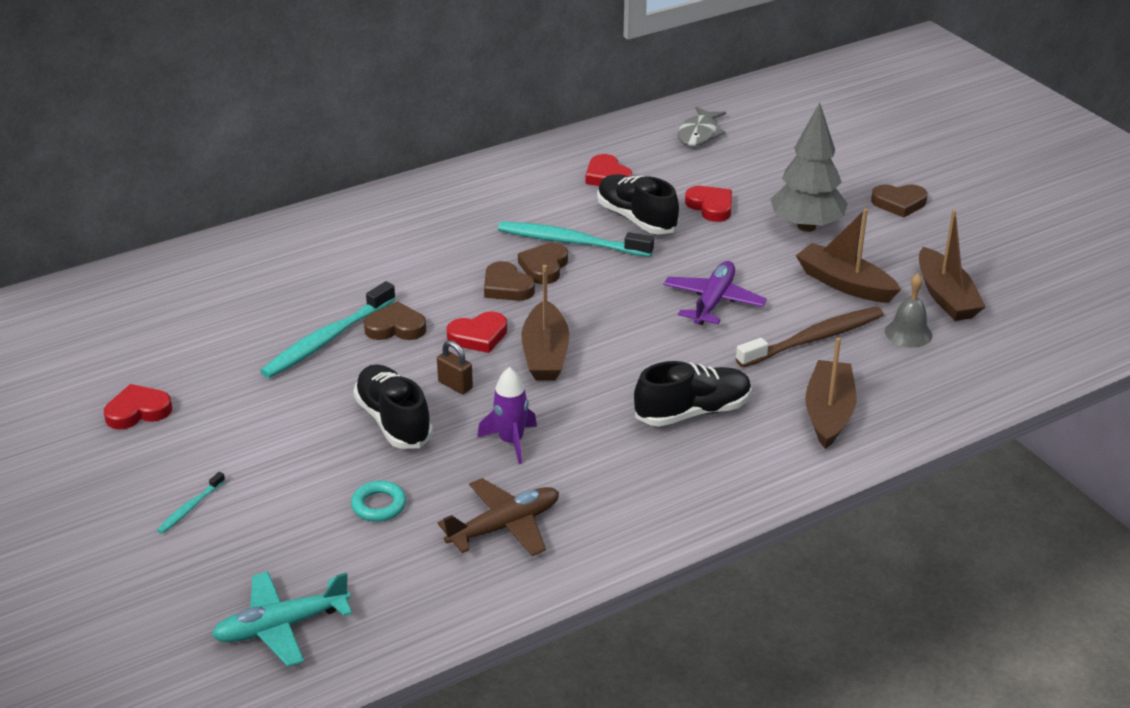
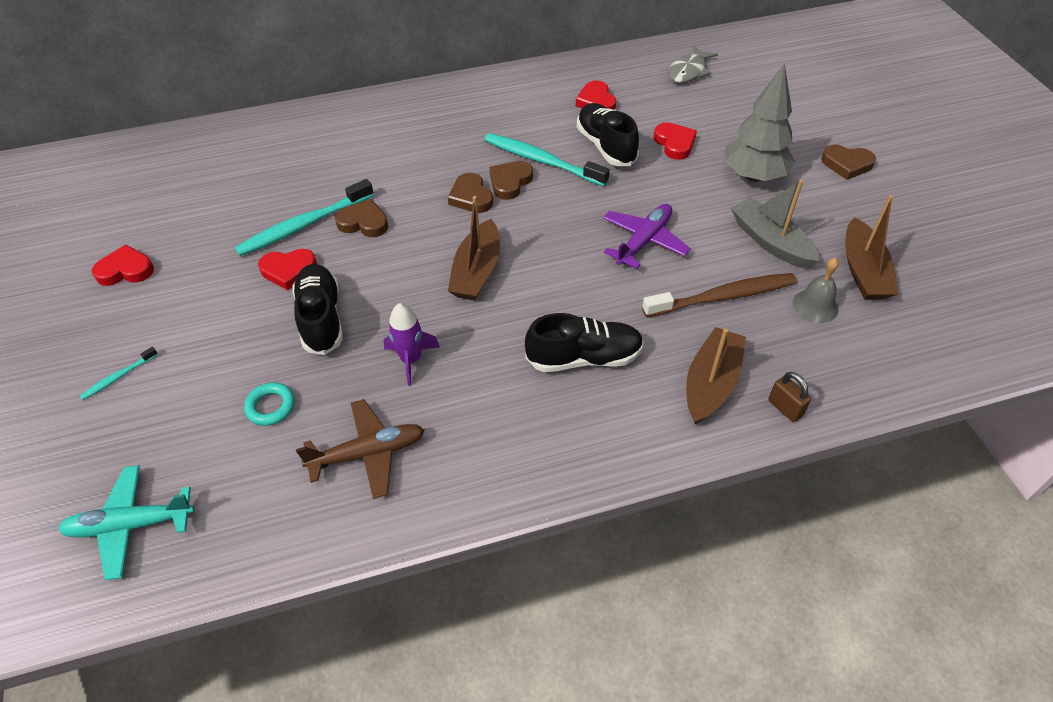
camera: 15 degrees right, 15 degrees up
(455, 385) = (388, 290): brown padlock -> brown padlock (785, 408)
(478, 336) = (428, 243): red heart -> red heart (288, 270)
(844, 284) = (770, 241): brown boat -> grey boat

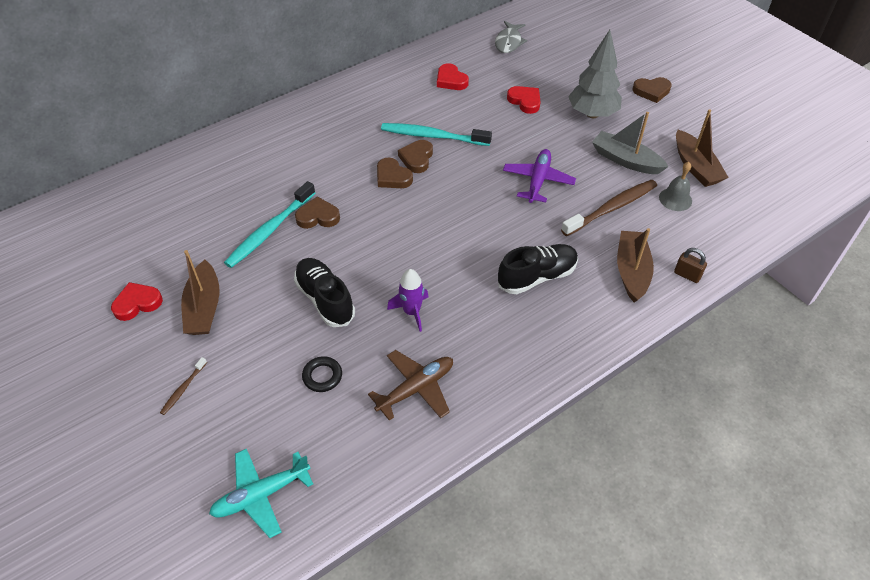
camera: 20 degrees left, 0 degrees up
(118, 377) = (183, 389): turquoise toothbrush -> brown toothbrush
(271, 407) = (322, 376): turquoise ring -> black ring
(288, 270) = (277, 269): red heart -> none
(476, 271) = (426, 233): brown boat -> brown boat (204, 308)
(606, 146) = (475, 114): black shoe -> none

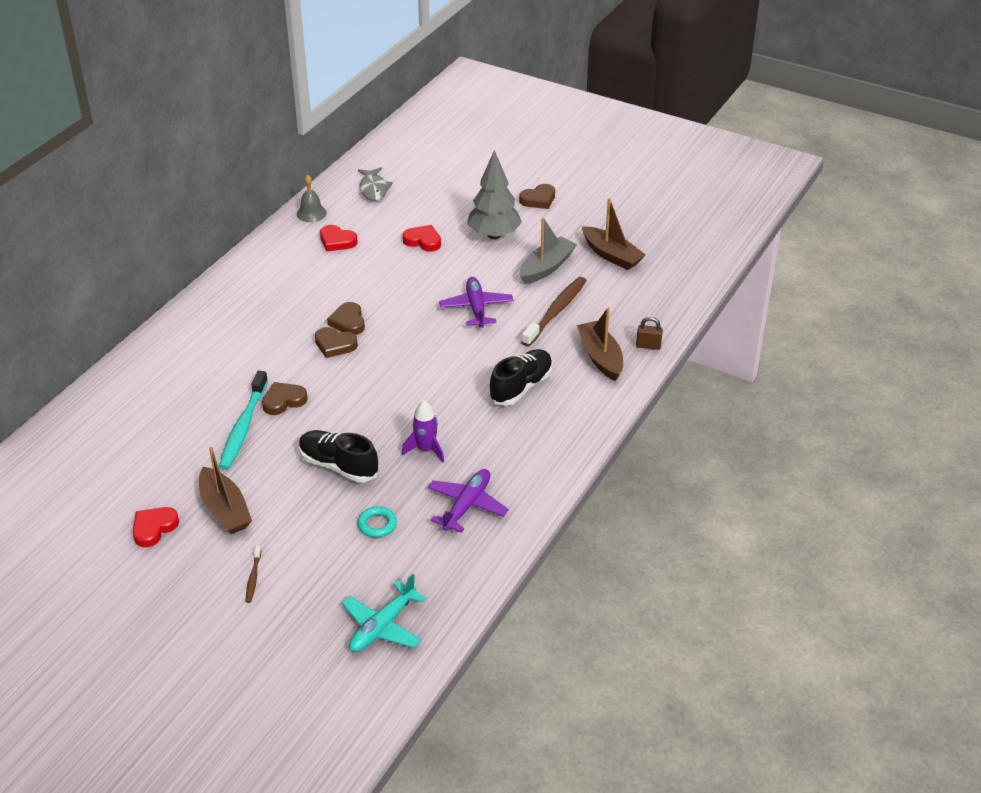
camera: 25 degrees left, 10 degrees down
(322, 376) = (377, 524): black ring -> turquoise ring
(416, 388) = (467, 505): brown plane -> purple plane
(433, 136) = (351, 297): turquoise toothbrush -> none
(625, 160) = (546, 267): grey boat -> grey boat turned 120 degrees clockwise
(675, 199) = (607, 287): grey bell -> grey bell (311, 213)

